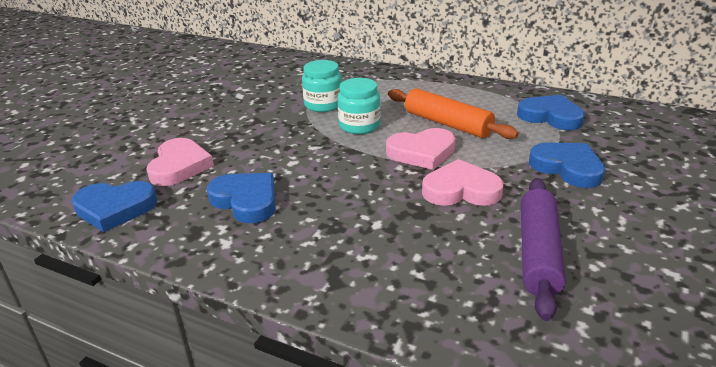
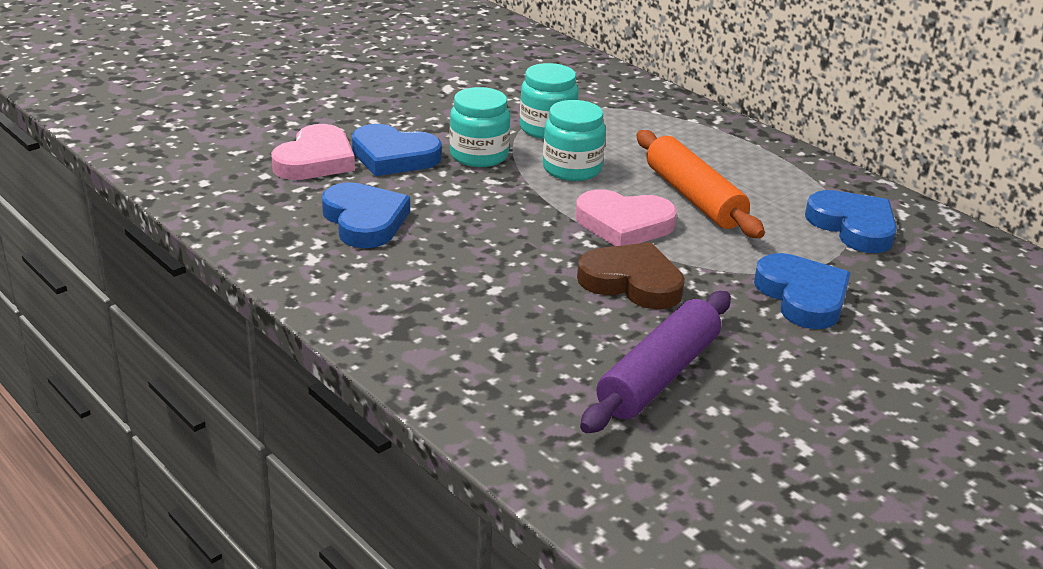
camera: 20 degrees right, 0 degrees up
(115, 208) = (217, 189): blue heart -> blue heart (393, 156)
(293, 133) = (479, 155): none -> turquoise jar
(461, 190) = (632, 282): pink heart -> brown heart

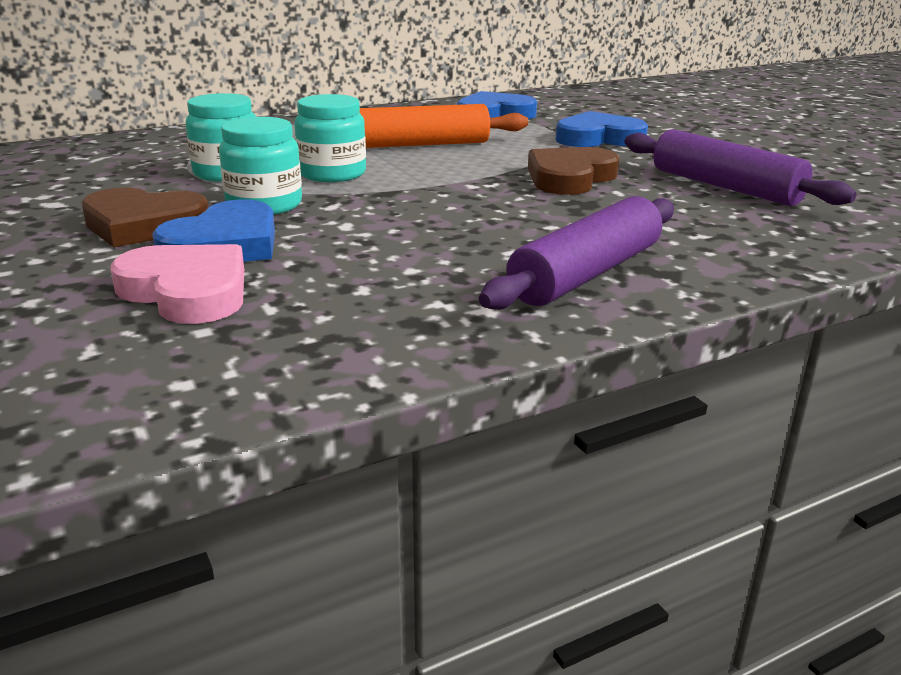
camera: 75 degrees left, 5 degrees down
(364, 221) = (394, 272): blue heart -> none
(386, 296) = (587, 274): none -> purple rolling pin
(419, 124) = (143, 225): none -> brown heart
(624, 224) = (461, 169): pink heart -> none

